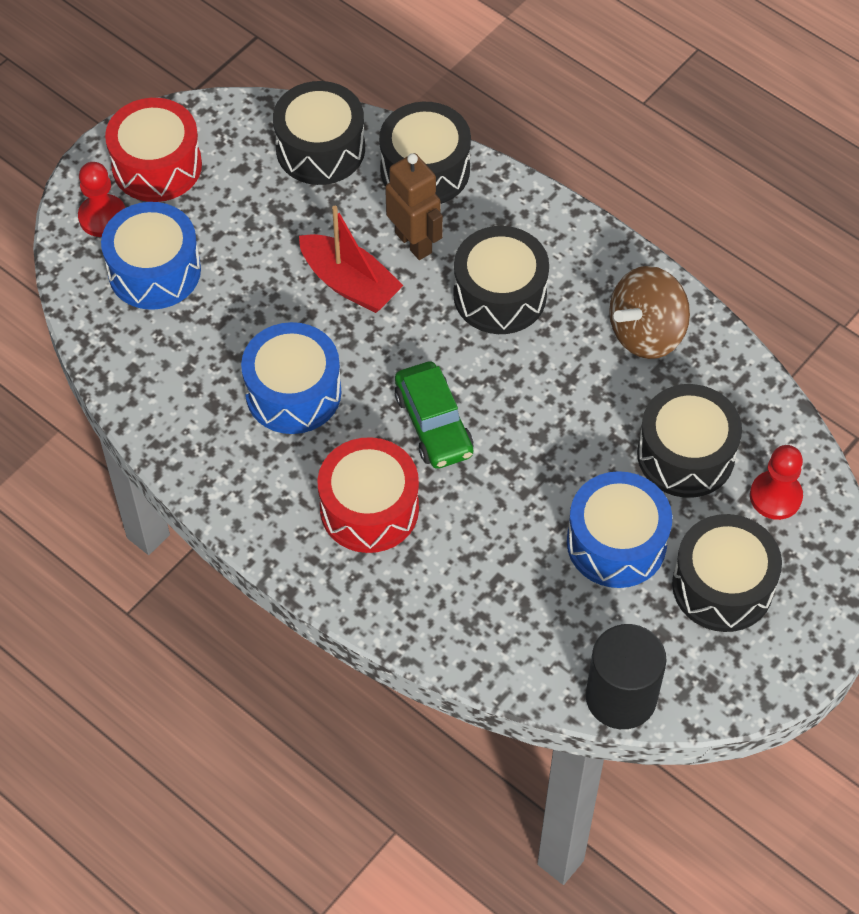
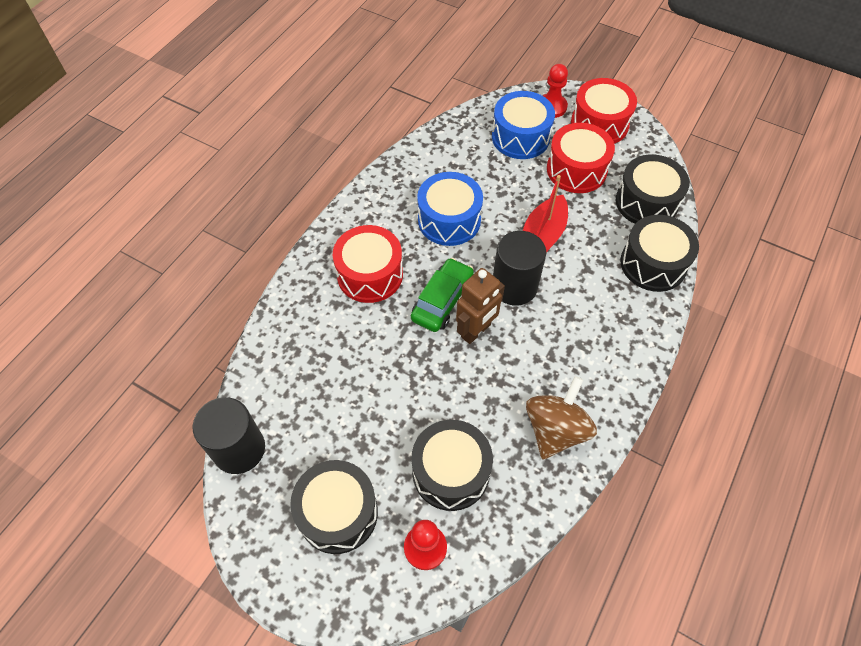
camera: 80 degrees right, 0 degrees up
(239, 215) = (576, 170): none -> red drum
(414, 242) = (588, 267): brown robot -> brown robot (476, 331)
(428, 334) = (514, 286): none -> black cylinder
(433, 424) = (442, 301): green car -> green car turned 150 degrees clockwise
(500, 295) = (560, 325): black drum -> none
(616, 543) = (365, 430): blue drum -> none
(646, 333) = (556, 430): brown spinning top -> brown spinning top turned 75 degrees clockwise

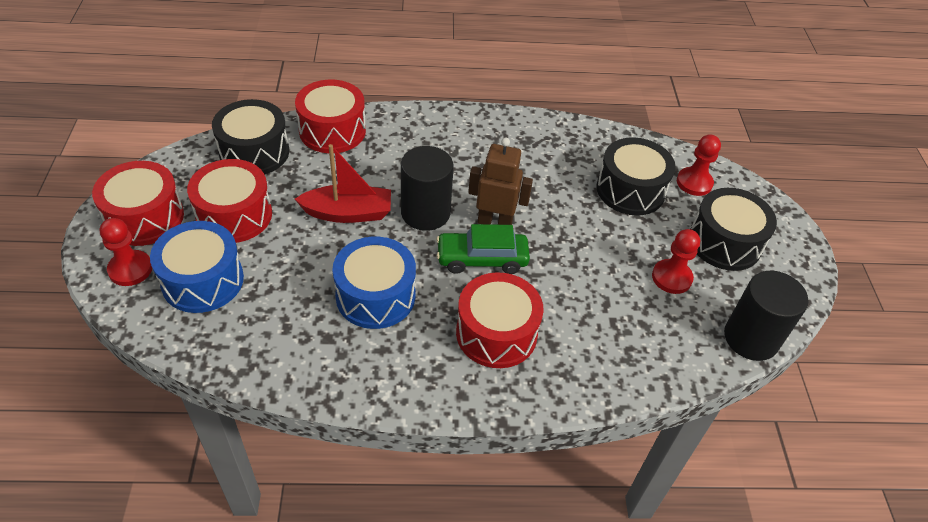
camera: 125 degrees left, 10 degrees down
(334, 432) = (671, 278): none -> red pawn
(556, 430) = (542, 144): brown spinning top -> none
(653, 264) = (332, 131): black drum -> red drum

